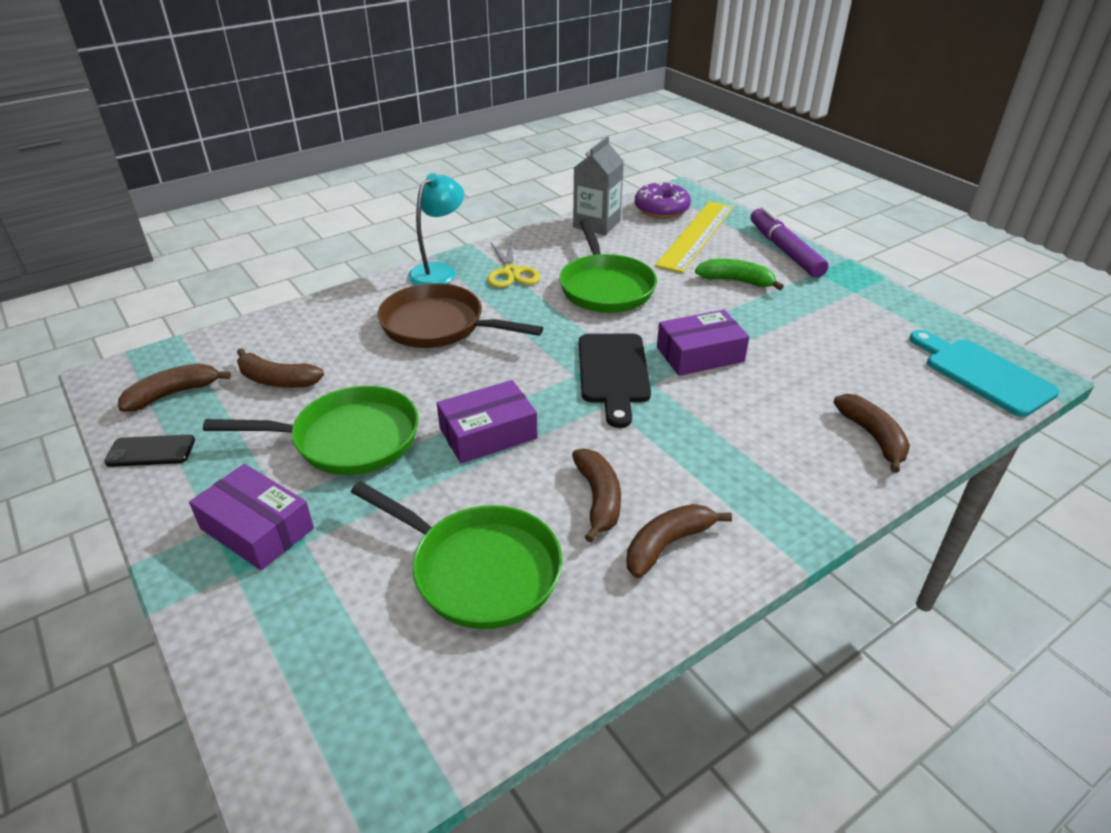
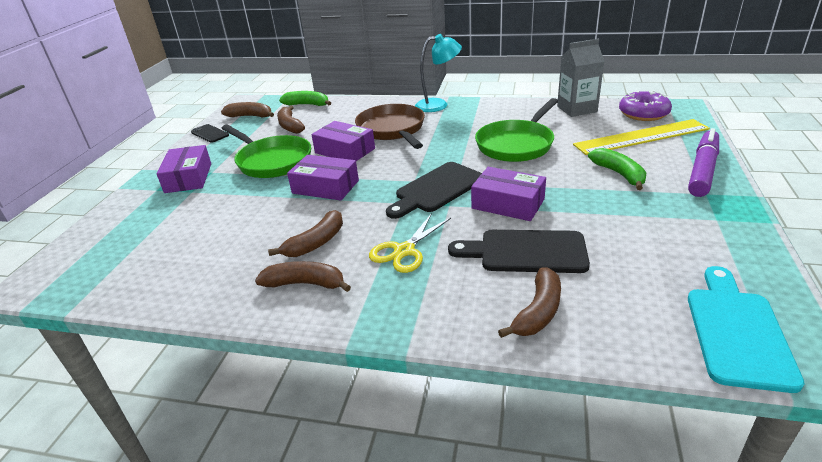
camera: 50 degrees right, 5 degrees down
(243, 339) = (307, 105): none -> green banana
(427, 378) = (345, 151): none -> purple box
(478, 569) = (219, 239): green pan -> none
(511, 272) = (475, 118): yellow scissors -> yellow scissors (404, 251)
(786, 392) = (526, 252): none -> black cutting board

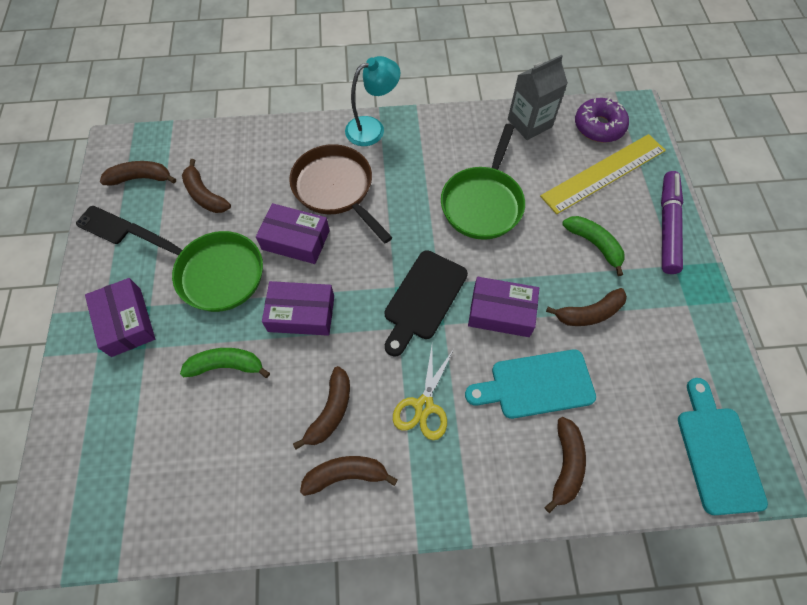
camera: 20 degrees left, 30 degrees up
(307, 105) = (206, 143): green banana -> green banana (226, 366)
(526, 252) = (536, 384): black cutting board -> turquoise cutting board
(600, 213) = (589, 313): none -> brown banana

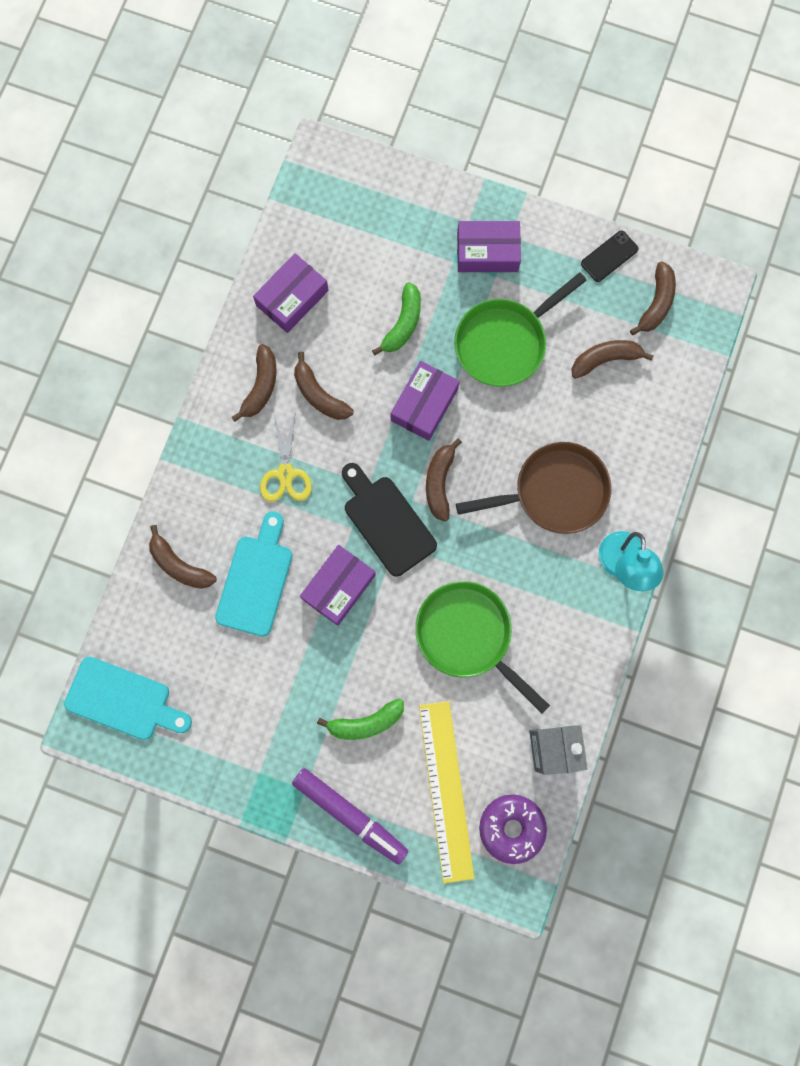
camera: 115 degrees right, 15 degrees up
(295, 240) = (509, 428): purple box -> purple box (292, 298)
(424, 406) = (285, 473): yellow scissors -> yellow scissors turned 135 degrees counterclockwise
(589, 313) = (297, 670): brown banana -> brown banana (439, 482)

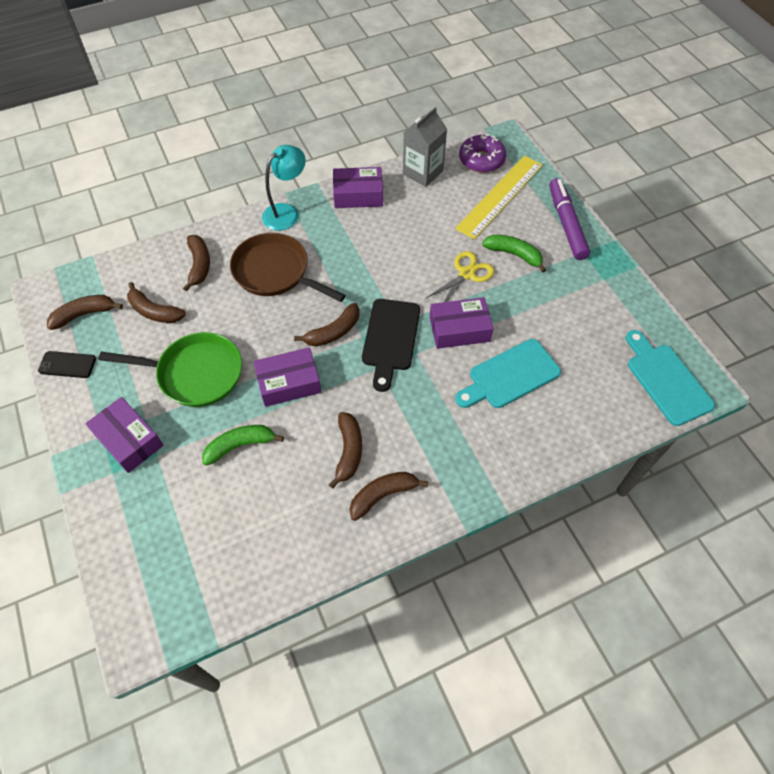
camera: 135 degrees left, 20 degrees down
(179, 565) = (556, 427): brown banana -> brown banana (199, 265)
(285, 473) = (425, 421): yellow scissors -> yellow scissors (466, 274)
(292, 298) = (292, 539): purple box -> purple box (358, 195)
(468, 636) = (409, 247): green pan -> none

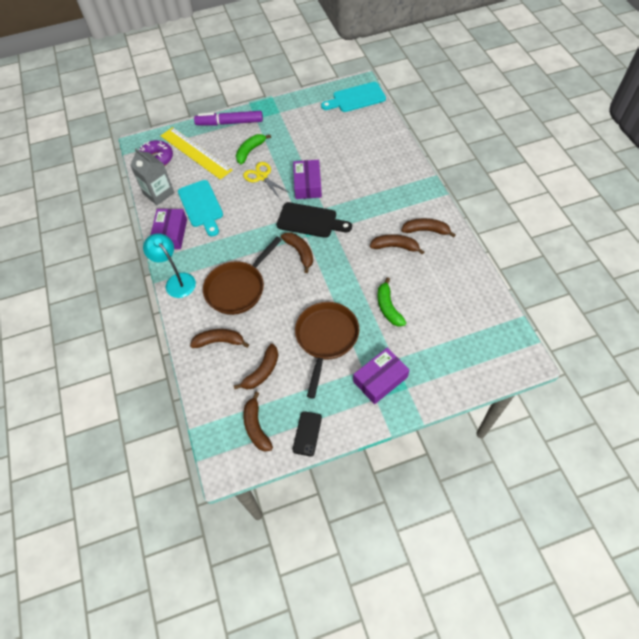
camera: 80 degrees left, 0 degrees up
(195, 373) = (326, 338): green pan -> brown pan
(289, 383) = (340, 279): purple box -> none
(383, 495) = (426, 230): brown banana -> brown banana turned 120 degrees clockwise
(510, 375) = (346, 164): turquoise cutting board -> turquoise cutting board (201, 206)

